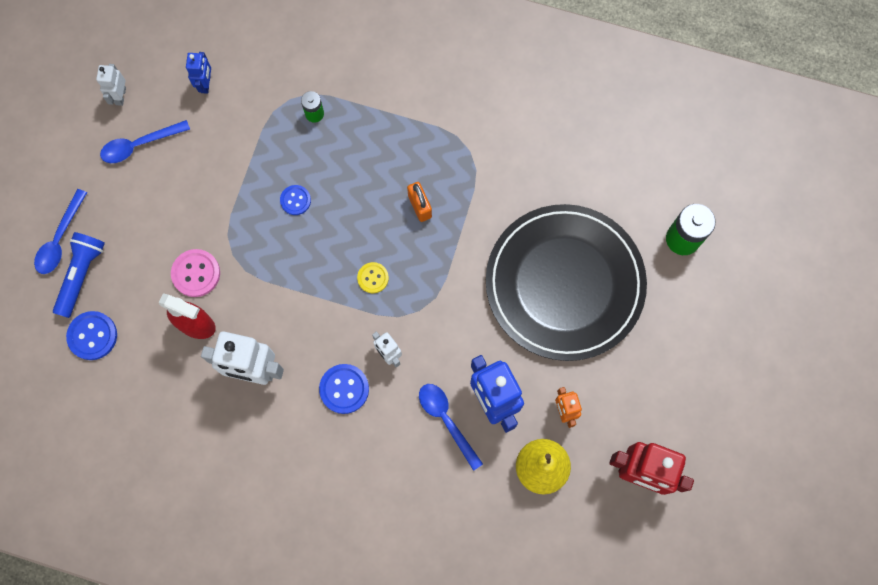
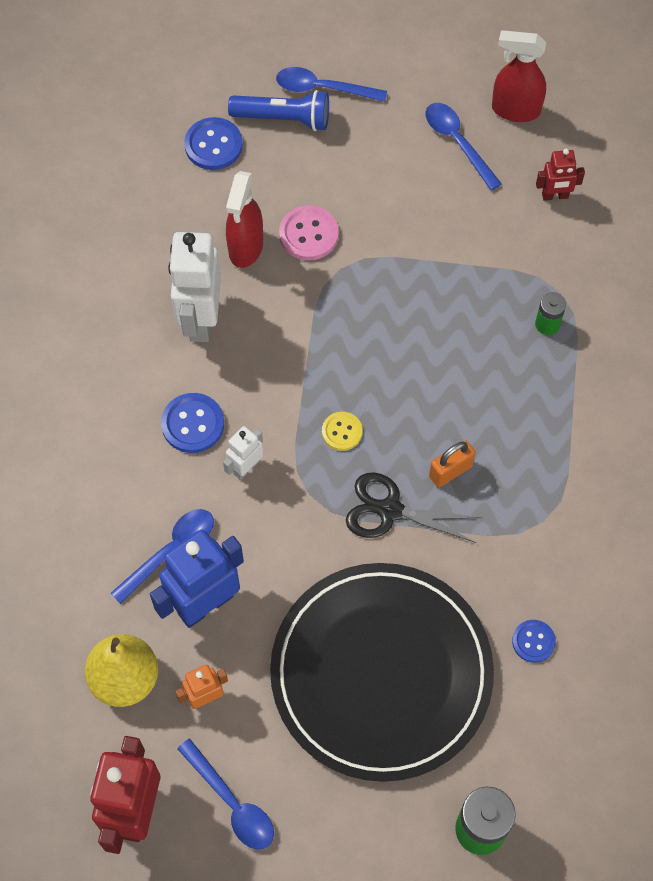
camera: 80 degrees right, 10 degrees down
(120, 96) = (515, 110): white robot -> red spray bottle
(206, 84) = (555, 196): blue robot -> red robot
(295, 200) = (425, 324): blue button -> blue button (533, 641)
(442, 255) = (390, 510): none -> black scissors
(643, 403) = (232, 802): none -> blue spoon

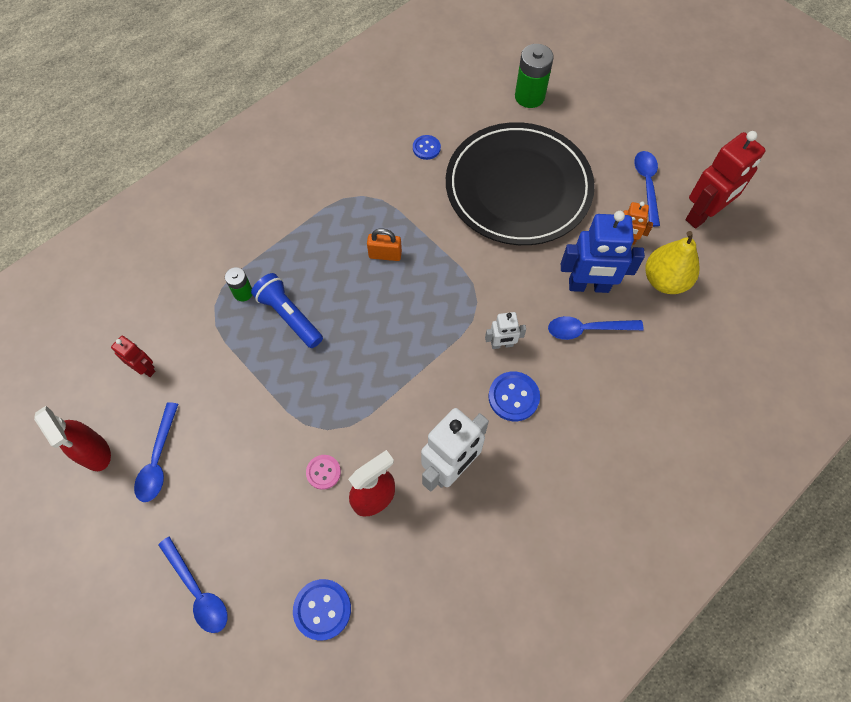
camera: 140 degrees left, 0 degrees up
(284, 118) = (251, 588): blue flashlight -> blue flashlight (289, 316)
(309, 234) = (323, 472): pink button -> pink button, size x0.65
(342, 432) = (425, 322): yellow button -> none
(390, 510) = (439, 259): black scissors -> none

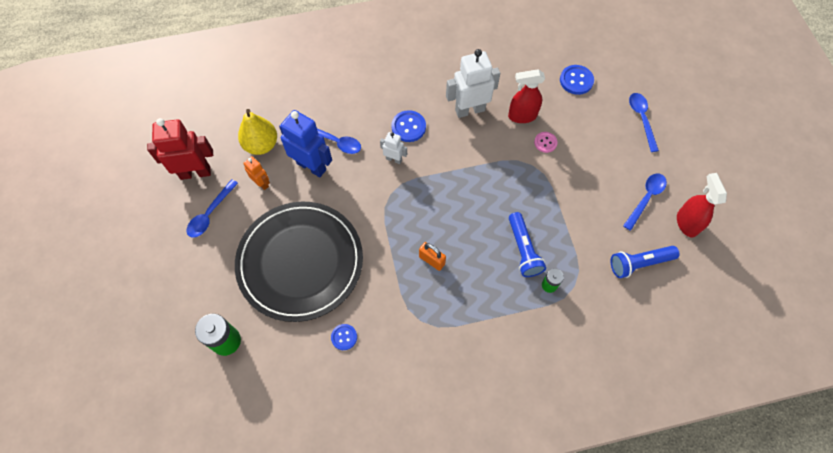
camera: 150 degrees left, 0 degrees up
(145, 368) = (639, 263): red robot -> blue flashlight

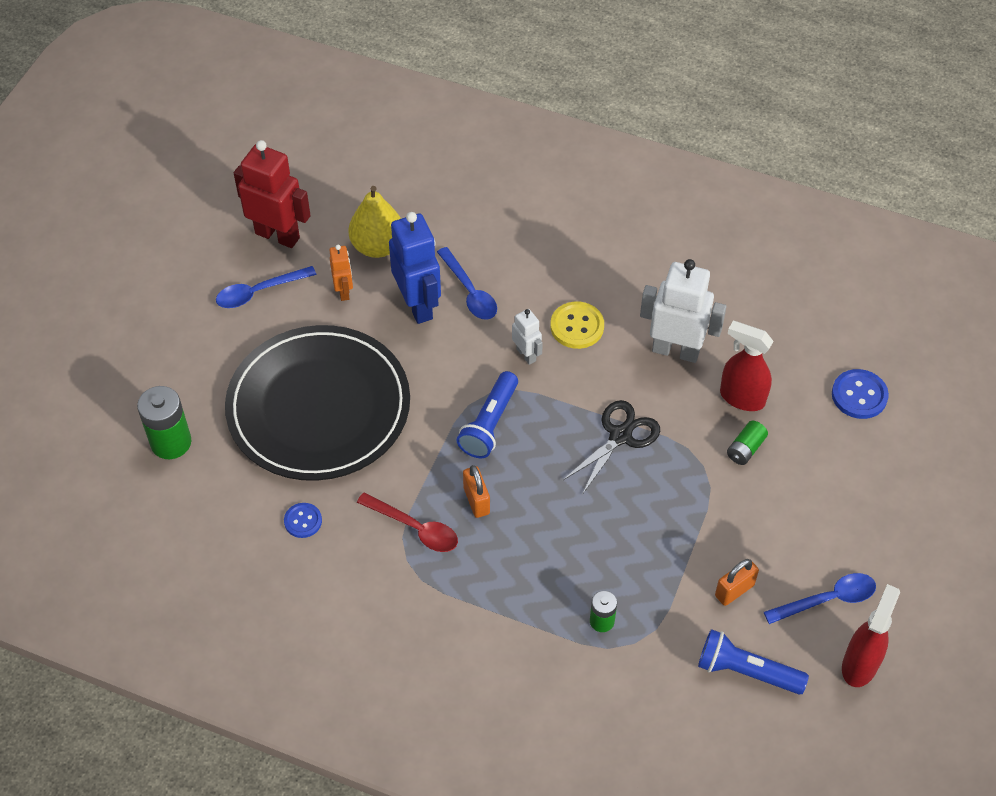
camera: 35 degrees right, 10 degrees down
(408, 127) = (577, 326): blue button -> yellow button
(410, 299) = (414, 528): none -> red spoon
(478, 175) = (620, 436): none -> black scissors
(523, 250) = (603, 559): blue flashlight -> blue flashlight (489, 424)
(545, 142) = (745, 449): pink button -> green battery
(599, 223) = (734, 590): none -> orange padlock
(641, 119) = (912, 498): blue spoon -> none

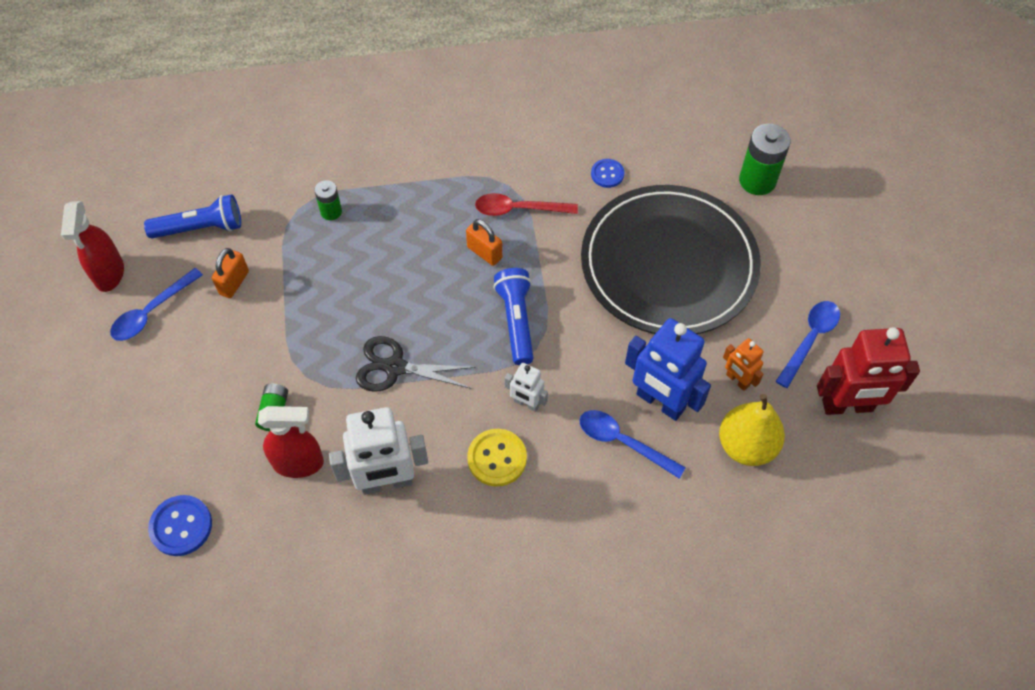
camera: 150 degrees right, 5 degrees up
(620, 436) = (395, 367): black scissors -> black scissors turned 90 degrees clockwise

